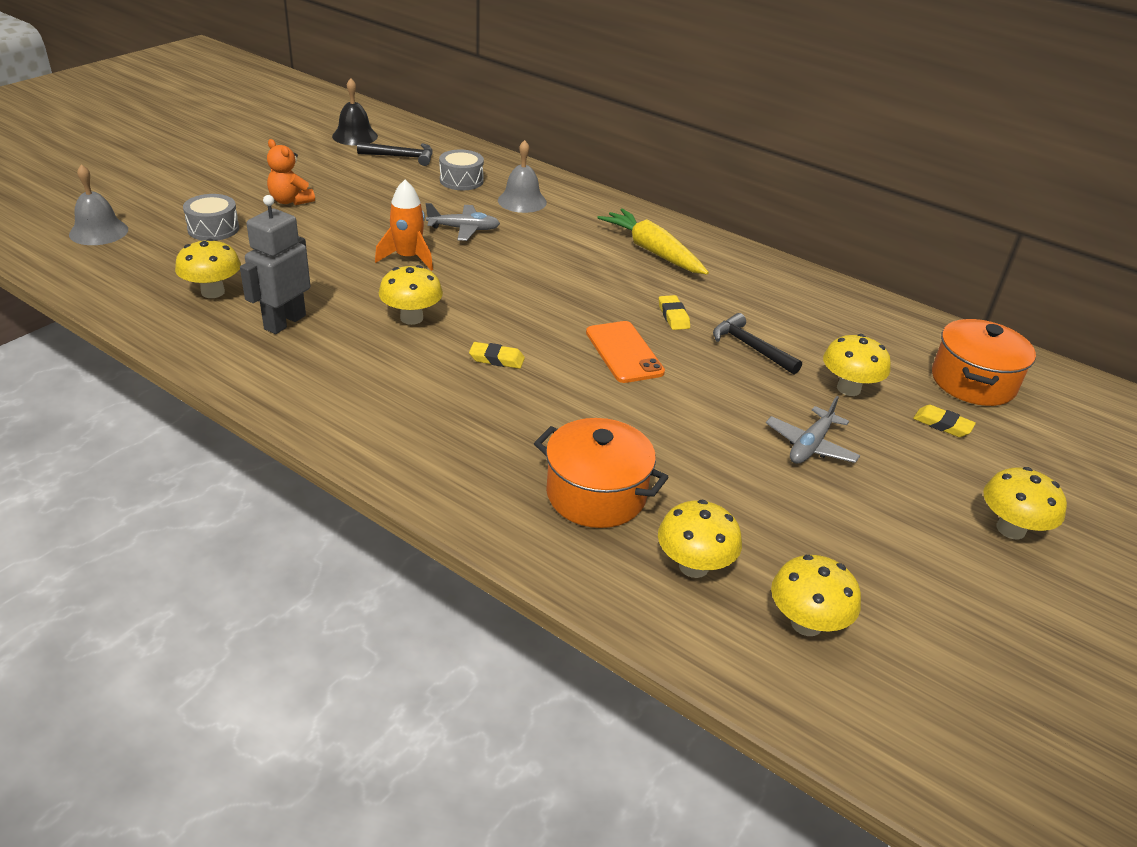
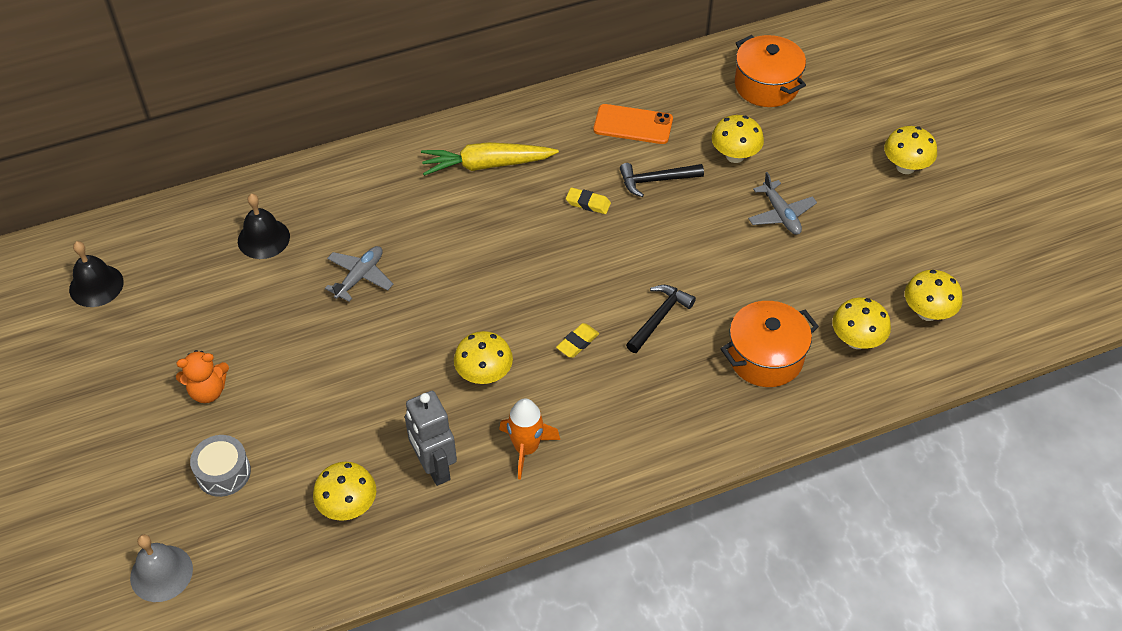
camera: 55 degrees left, 15 degrees up
(401, 157) = (176, 265): black hammer -> black hammer (659, 317)
(408, 258) = (384, 339): orange rocket -> orange rocket (526, 448)
(461, 180) = (263, 238): grey drum -> black bell
(522, 201) = (337, 211): grey bell -> none
(624, 352) = (616, 259): orange phone -> orange phone (633, 125)
(942, 424) = (799, 132): yellow eraser -> none

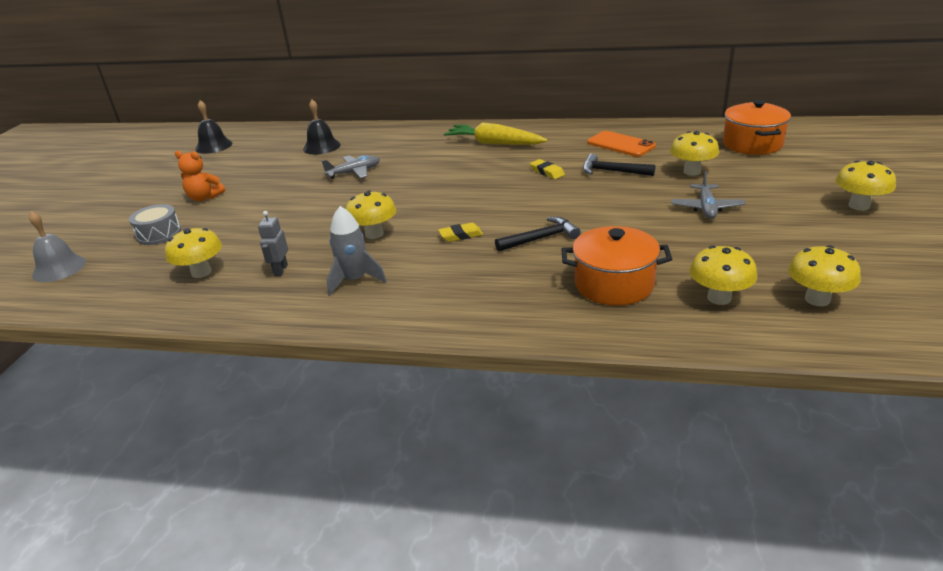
camera: 35 degrees right, 20 degrees down
(434, 467) = (280, 270): grey robot -> grey robot, size x0.57
(526, 448) = (355, 280): orange rocket -> grey rocket

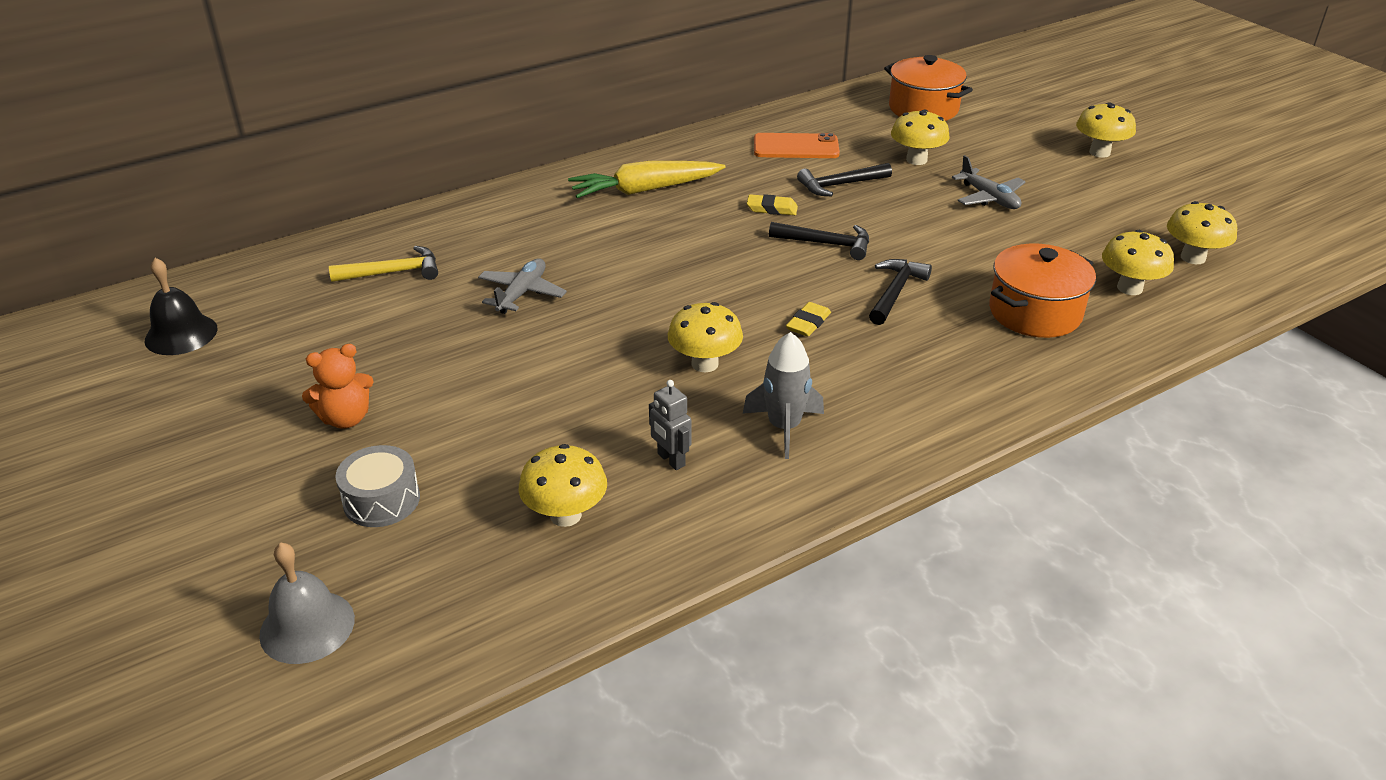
camera: 45 degrees left, 5 degrees up
(321, 147) = (393, 272): black bell -> yellow hammer
(546, 199) = (826, 244): none -> black hammer

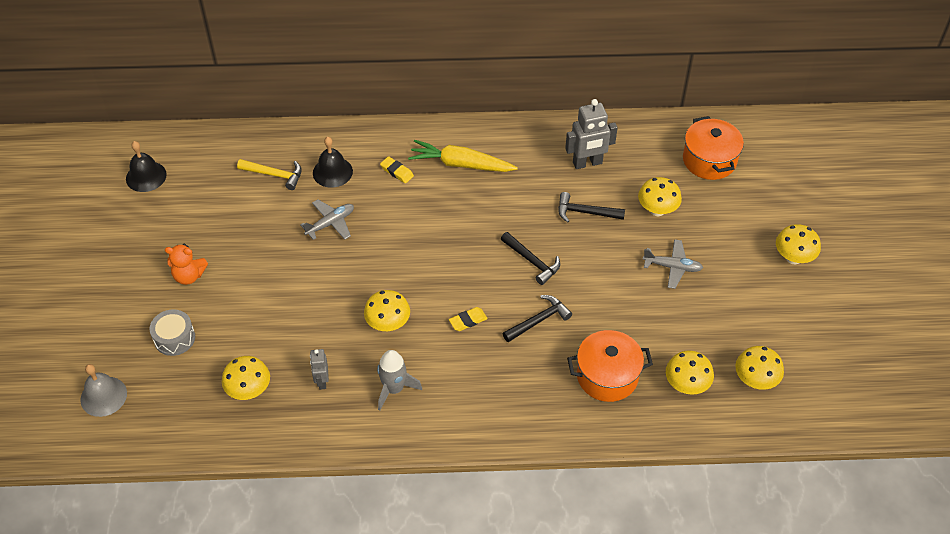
camera: 30 degrees right, 15 degrees up
(477, 245) = (332, 172): none -> black bell
(772, 209) = (524, 215): yellow eraser -> yellow eraser (397, 172)
(796, 147) = (587, 163): orange phone -> grey robot
(989, 198) = (672, 267): grey plane -> grey plane turned 75 degrees counterclockwise

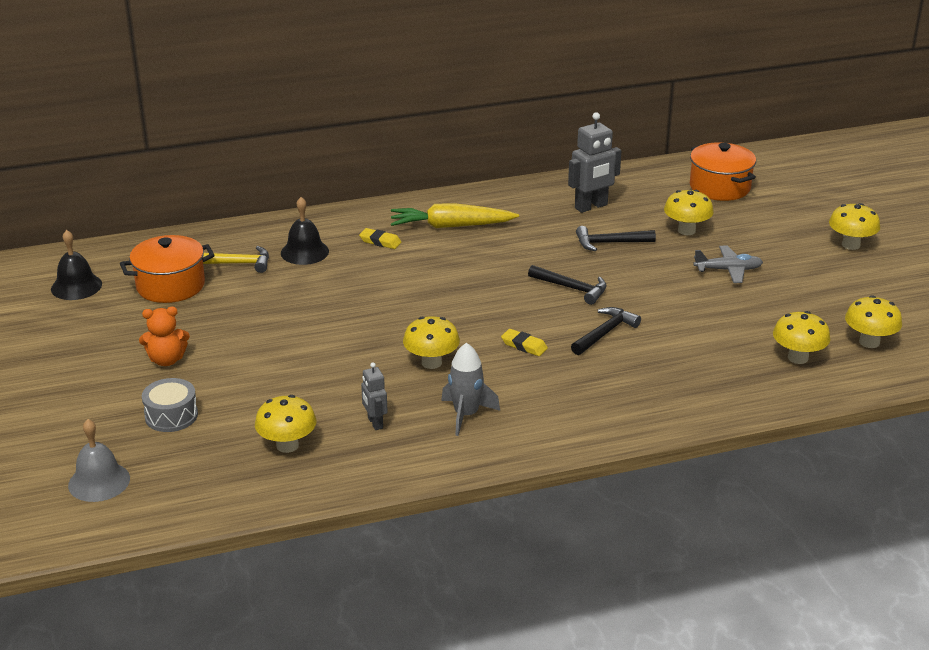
camera: 15 degrees left, 20 degrees down
(330, 223) = (322, 292): grey plane -> none
(468, 321) = (524, 346): yellow eraser -> yellow eraser turned 75 degrees clockwise
(607, 376) = (707, 364): orange pot -> orange pot (170, 286)

